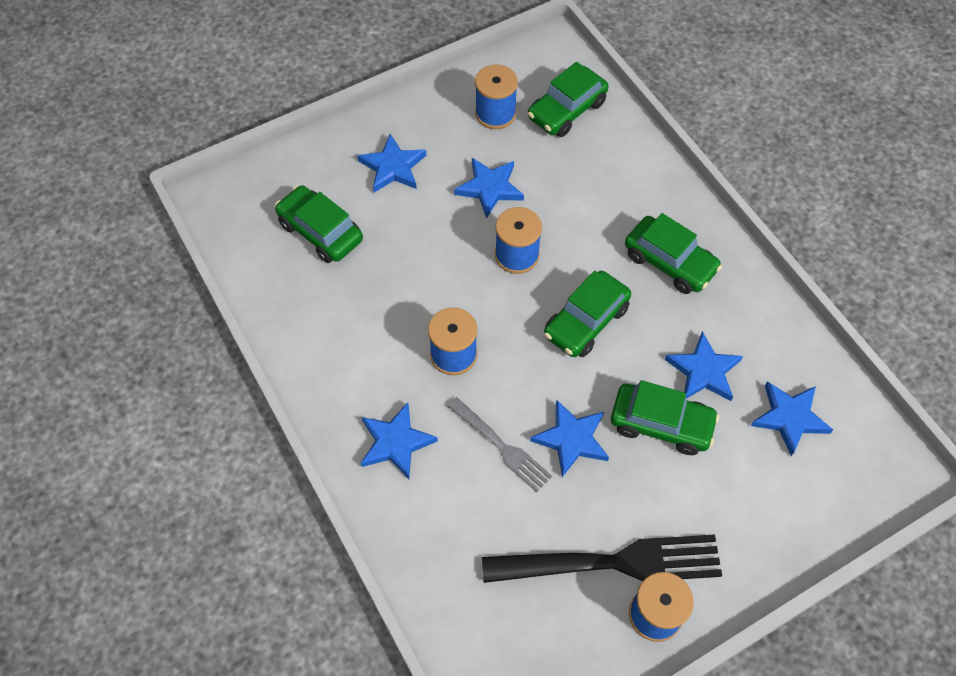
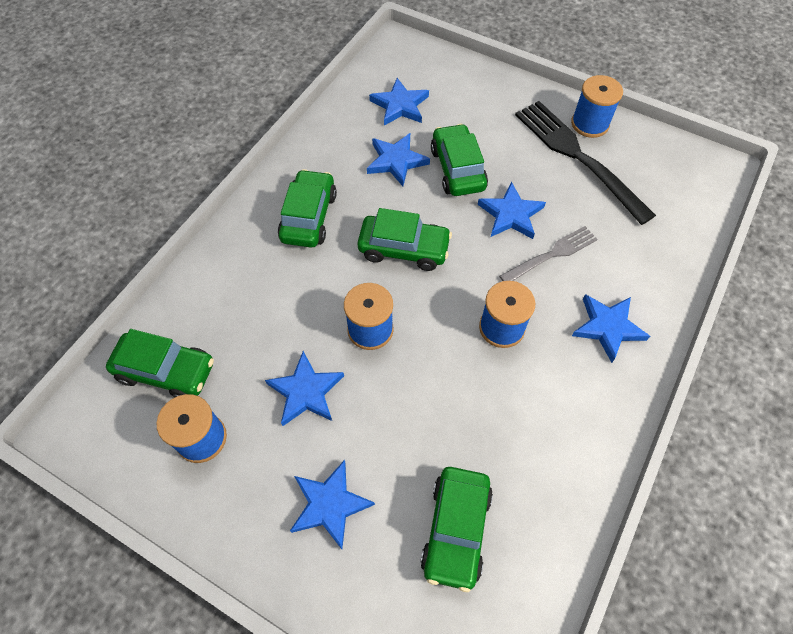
camera: 120 degrees left, 0 degrees up
(501, 446) = (551, 254): grey fork -> grey fork turned 45 degrees clockwise

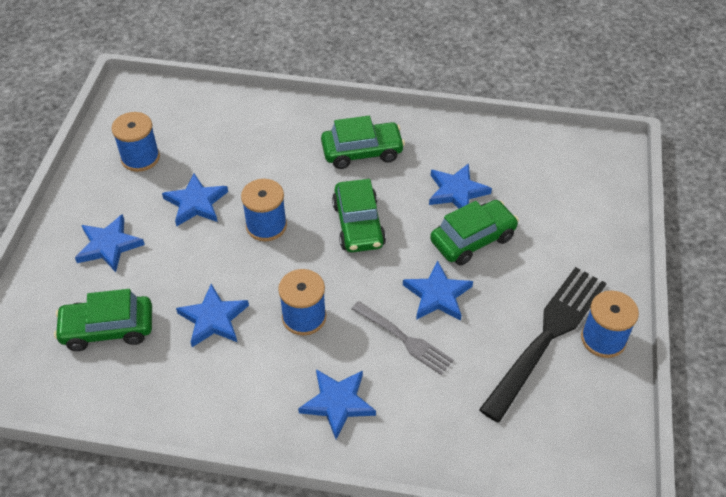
camera: 70 degrees right, 10 degrees down
(166, 371) = (187, 120): green car -> none
(400, 105) = (529, 174): blue star -> blue star (213, 319)

